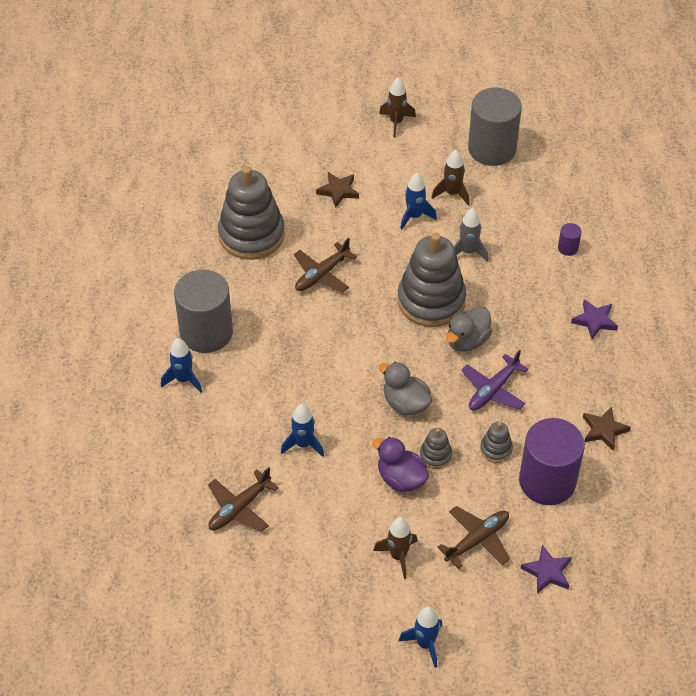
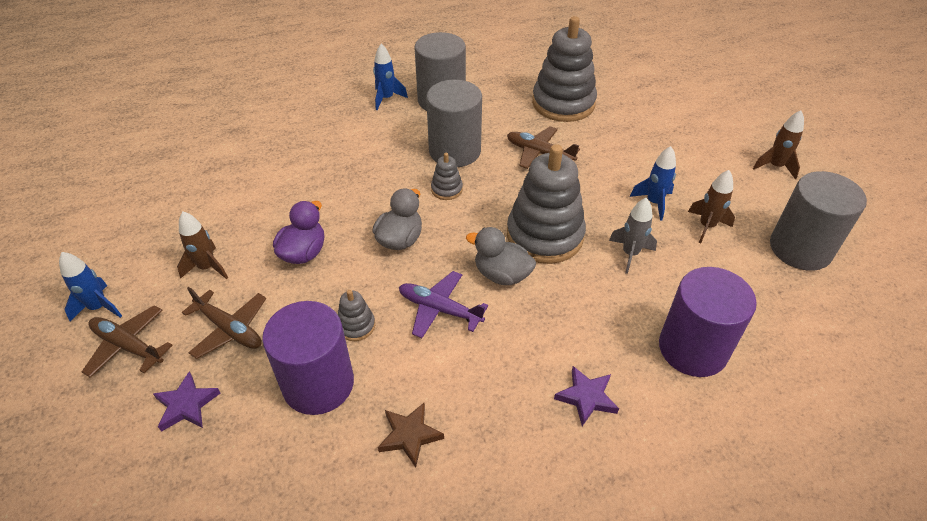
camera: 75 degrees right, 5 degrees down
(239, 508) = (256, 154): brown plane -> brown plane (128, 346)
(295, 338) = (455, 151): none -> grey cylinder
(303, 444) = (333, 178): blue rocket -> none
(338, 191) = (651, 144): brown star -> none
(435, 455) = (338, 275): grey stacking toy -> grey stacking toy (446, 189)
(568, 248) = (693, 348): purple cylinder -> purple cylinder, size x2.46

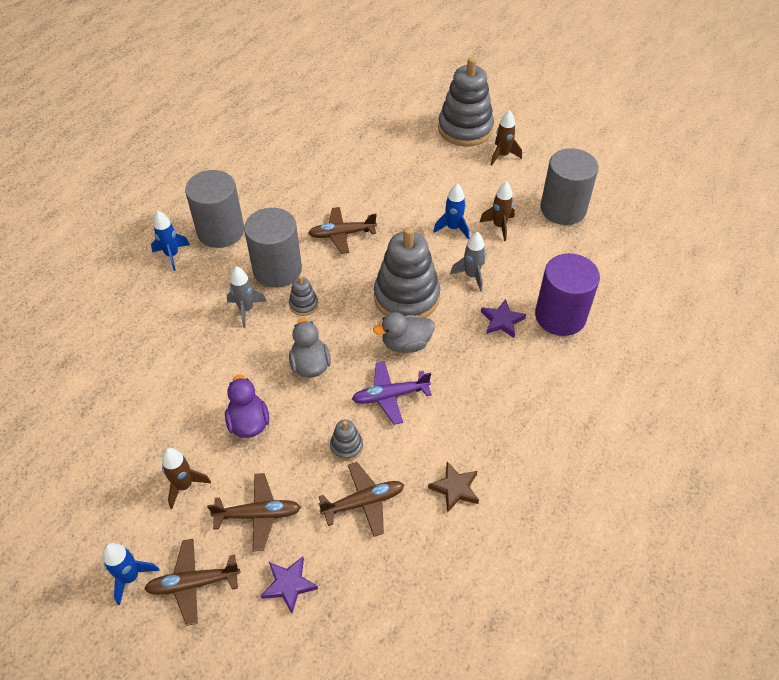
camera: 40 degrees left, 5 degrees up
(318, 384) = (364, 502): purple cylinder -> brown plane
(397, 167) = (246, 309): none -> grey rocket
(563, 103) = (319, 181): grey stacking toy -> grey stacking toy (465, 129)
(586, 397) = (531, 388): purple star -> purple star (502, 321)

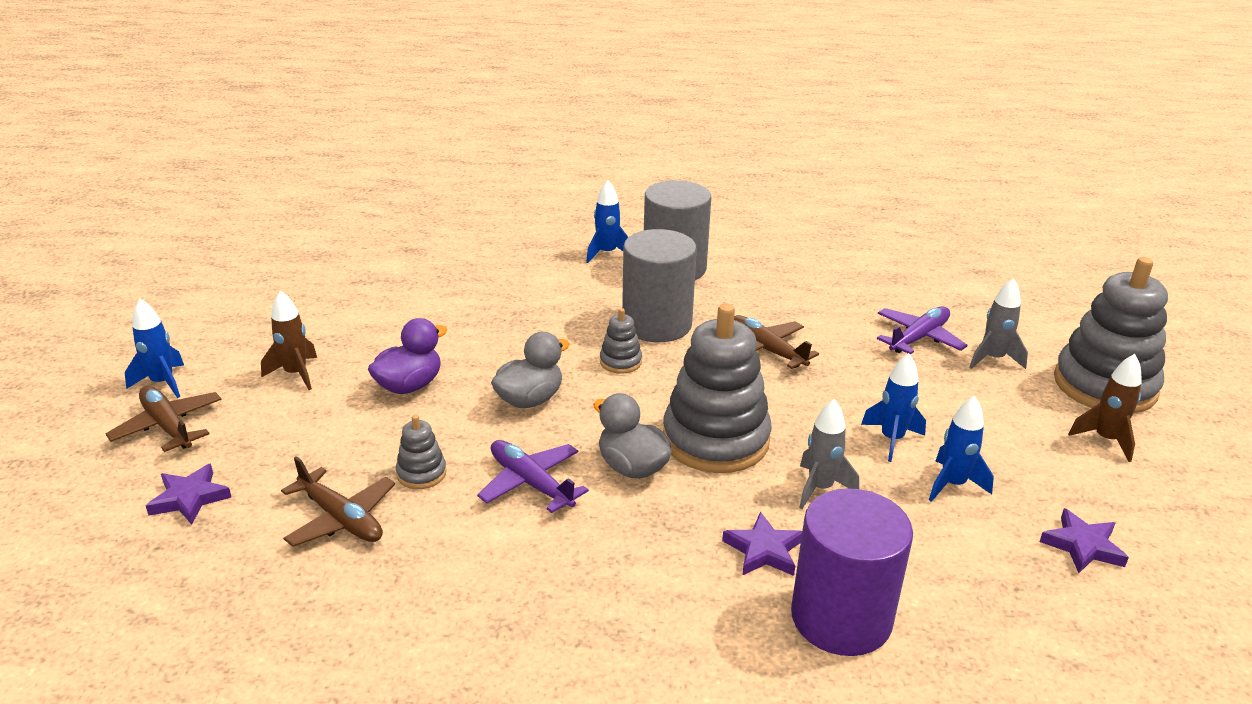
camera: 60 degrees right, 20 degrees down
(246, 309) = (574, 325): grey rocket -> grey rocket (993, 359)
(258, 514) = (281, 439): brown plane -> none
(378, 168) = (919, 338): none -> purple plane
(455, 488) = (411, 602): brown star -> none
(499, 226) = (952, 484): brown rocket -> blue rocket
(563, 209) = (1083, 546): grey cylinder -> purple star

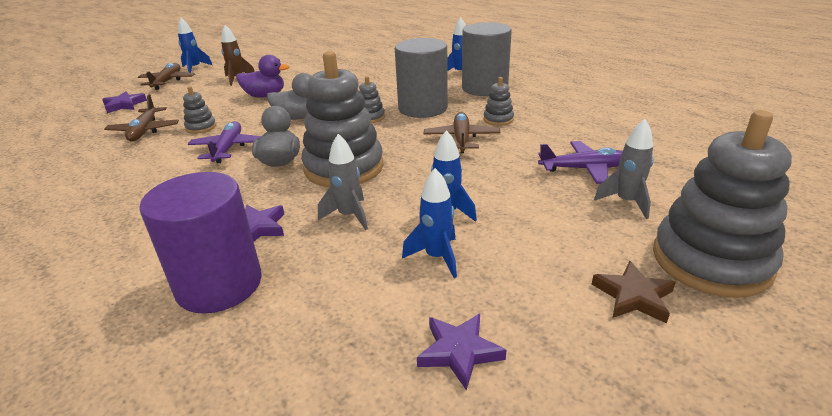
camera: 45 degrees right, 0 degrees up
(759, 309) = (498, 119): none -> grey stacking toy
(1105, 440) = (633, 296): brown rocket -> brown star

